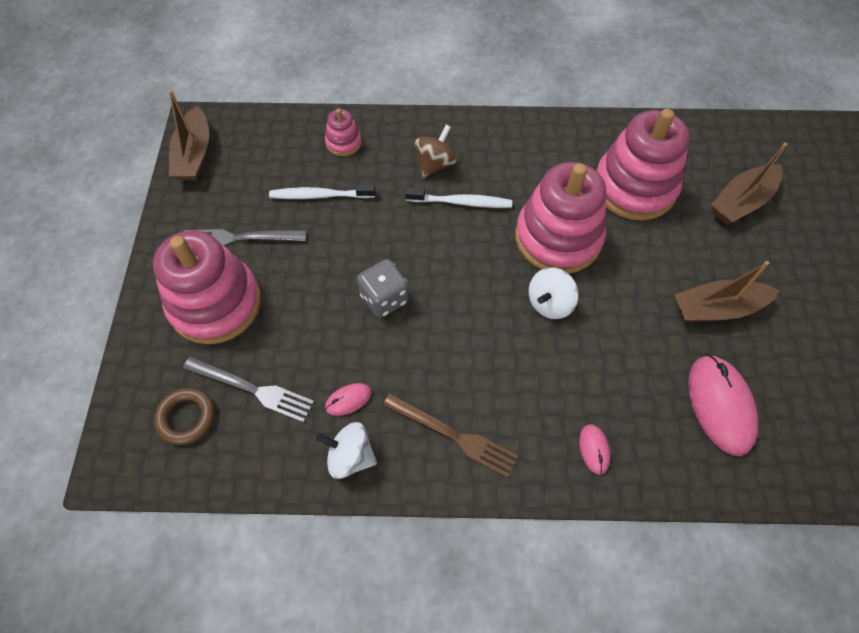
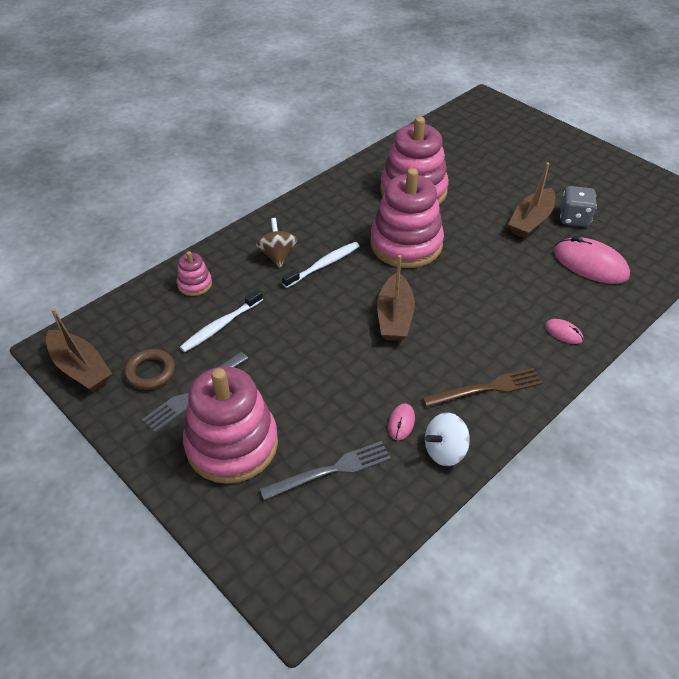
camera: 45 degrees left, 15 degrees down
(186, 417) = (307, 527): brown ring -> brown ring (150, 372)
(384, 298) = (347, 351): grey dice -> grey dice (574, 219)
(549, 303) = (446, 280): white spinning top -> none
(741, 202) = (476, 163): brown boat -> brown boat (394, 317)

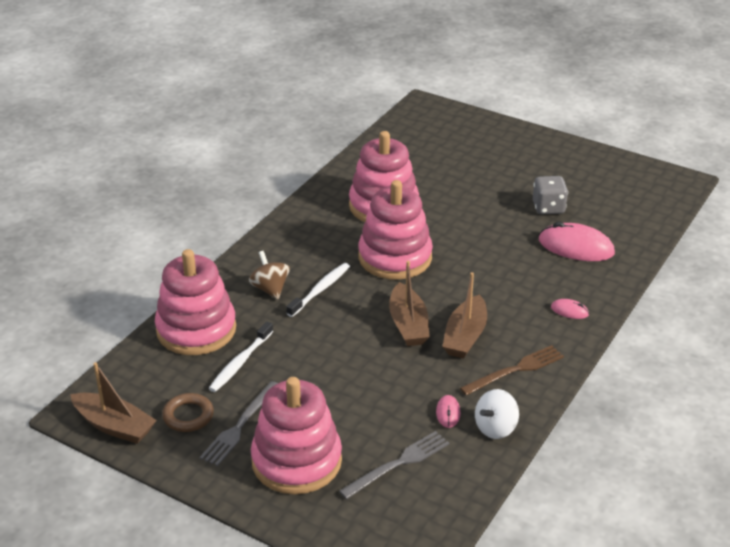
camera: 15 degrees left, 10 degrees down
(194, 284) = (196, 329): pink stacking toy -> pink stacking toy, size x2.21
(531, 221) = (508, 216): brown boat -> brown boat (465, 336)

